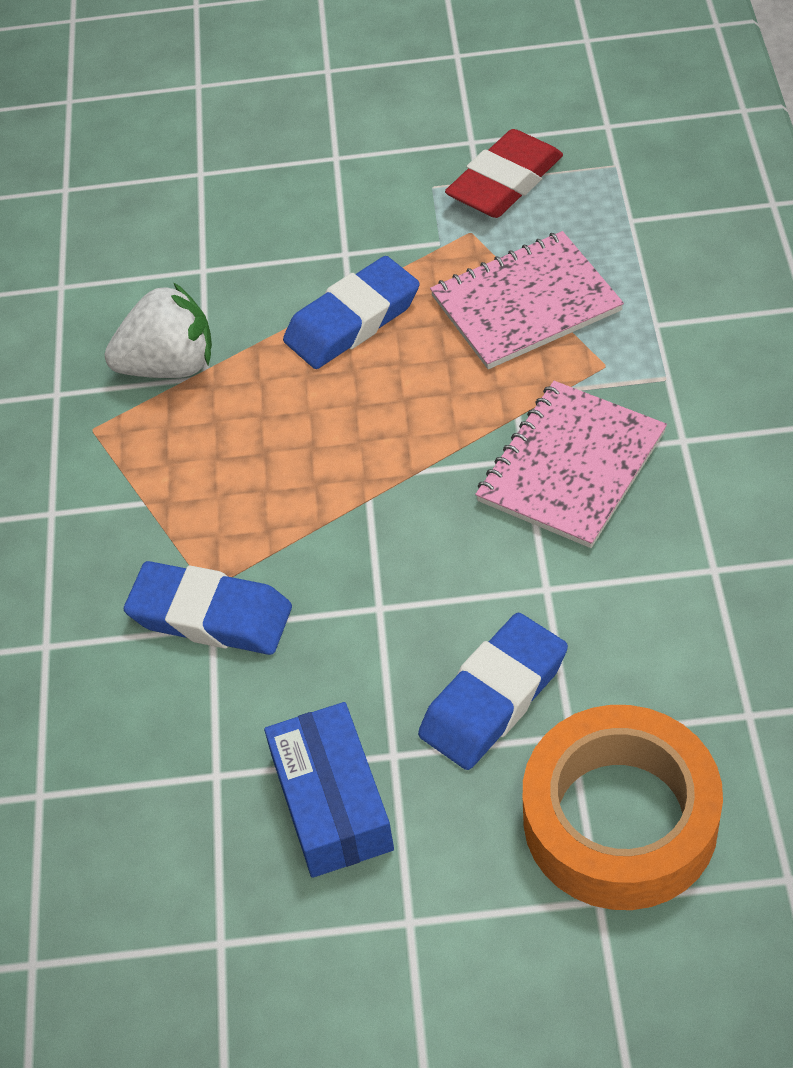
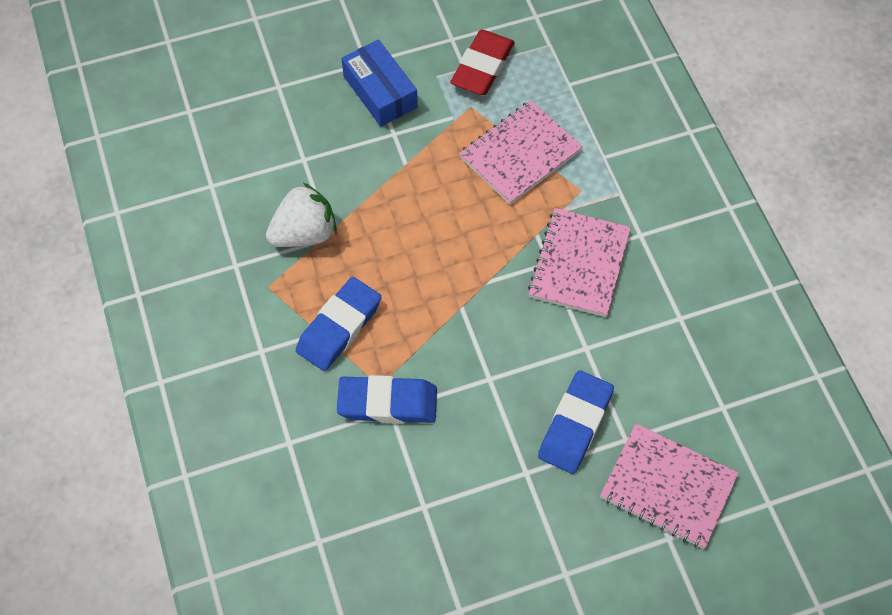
camera: 20 degrees left, 10 degrees up
(331, 802) = (499, 510): blue box -> blue box (380, 92)
(352, 320) = (414, 182): blue eraser -> blue eraser (339, 327)
(620, 819) = (668, 487): orange tape -> pink notebook

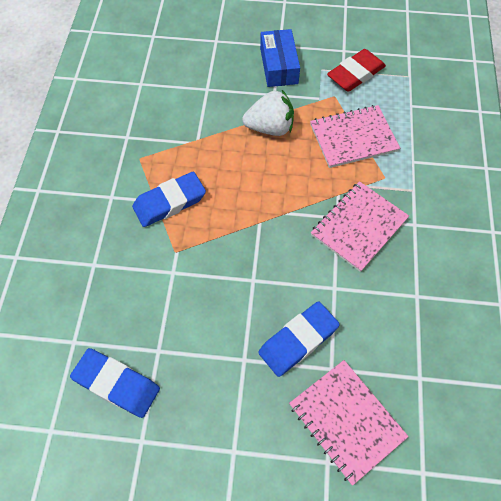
camera: 25 degrees right, 0 degrees up
(304, 233) = (181, 134): white strawberry -> white strawberry (270, 127)
(387, 403) = (173, 266): blue eraser -> blue eraser (117, 384)

